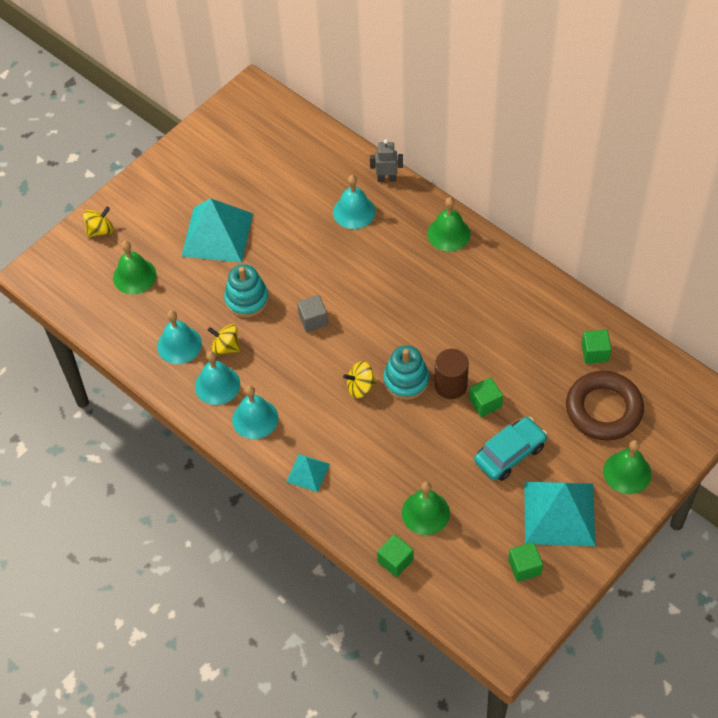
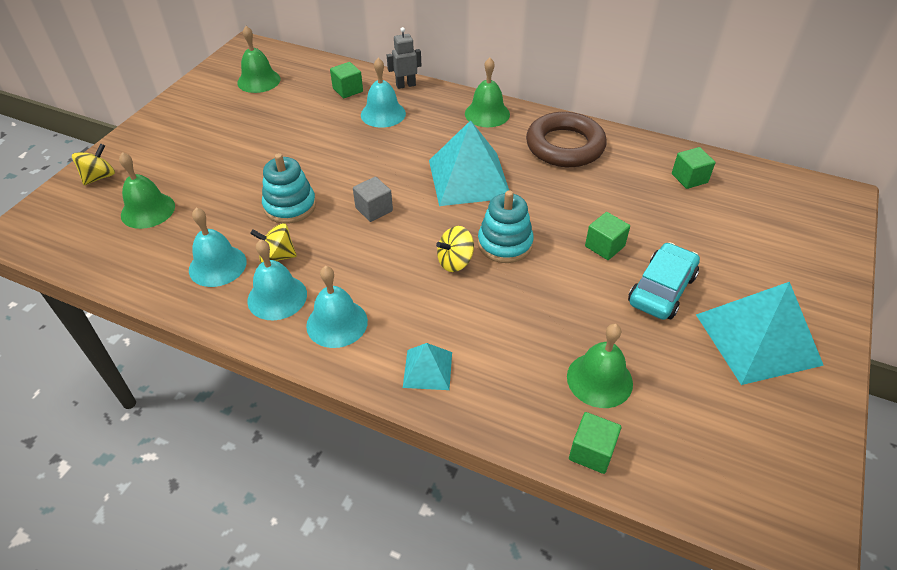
camera: 20 degrees left, 10 degrees down
(217, 234) = (240, 156): turquoise pyramid -> turquoise pyramid (469, 178)
(450, 385) = (557, 238): brown cylinder -> none
(524, 567) = (758, 413): green cube -> green cube (348, 90)
(603, 409) = (733, 224): brown ring -> brown ring (565, 146)
(627, 472) = (800, 278): green bell -> green bell (259, 81)

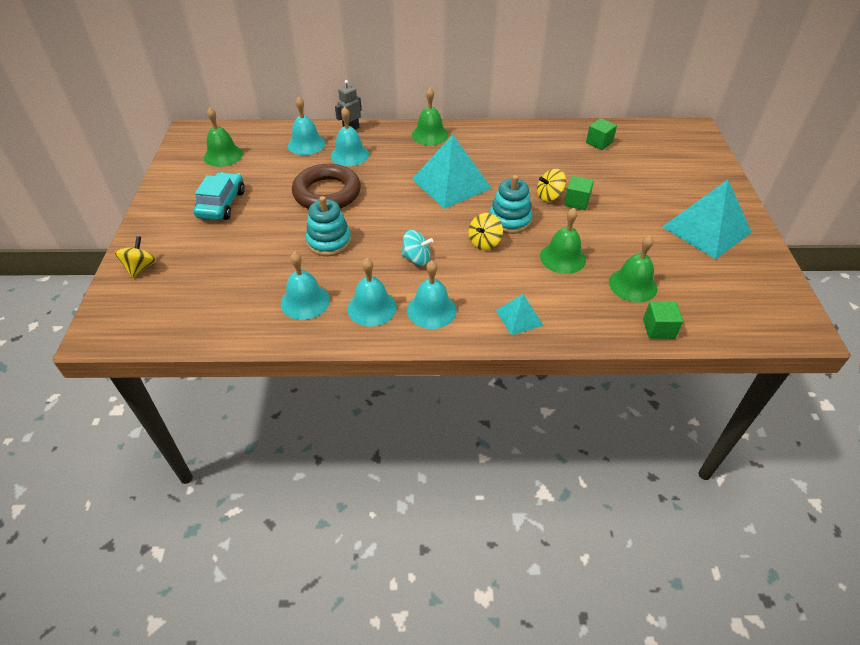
camera: 25 degrees left, 0 degrees up
(148, 210) = (209, 280): green bell -> green bell (563, 258)
(277, 256) = (348, 280): yellow spinning top -> yellow spinning top (549, 196)
(348, 90) = (306, 144): green cube -> turquoise bell
(365, 256) = (416, 259): none -> turquoise spinning top
(374, 209) = (397, 225): grey cube -> none
(565, 146) = (502, 143): brown ring -> brown ring (327, 193)
(661, 289) = (631, 218): turquoise car -> turquoise car (221, 204)

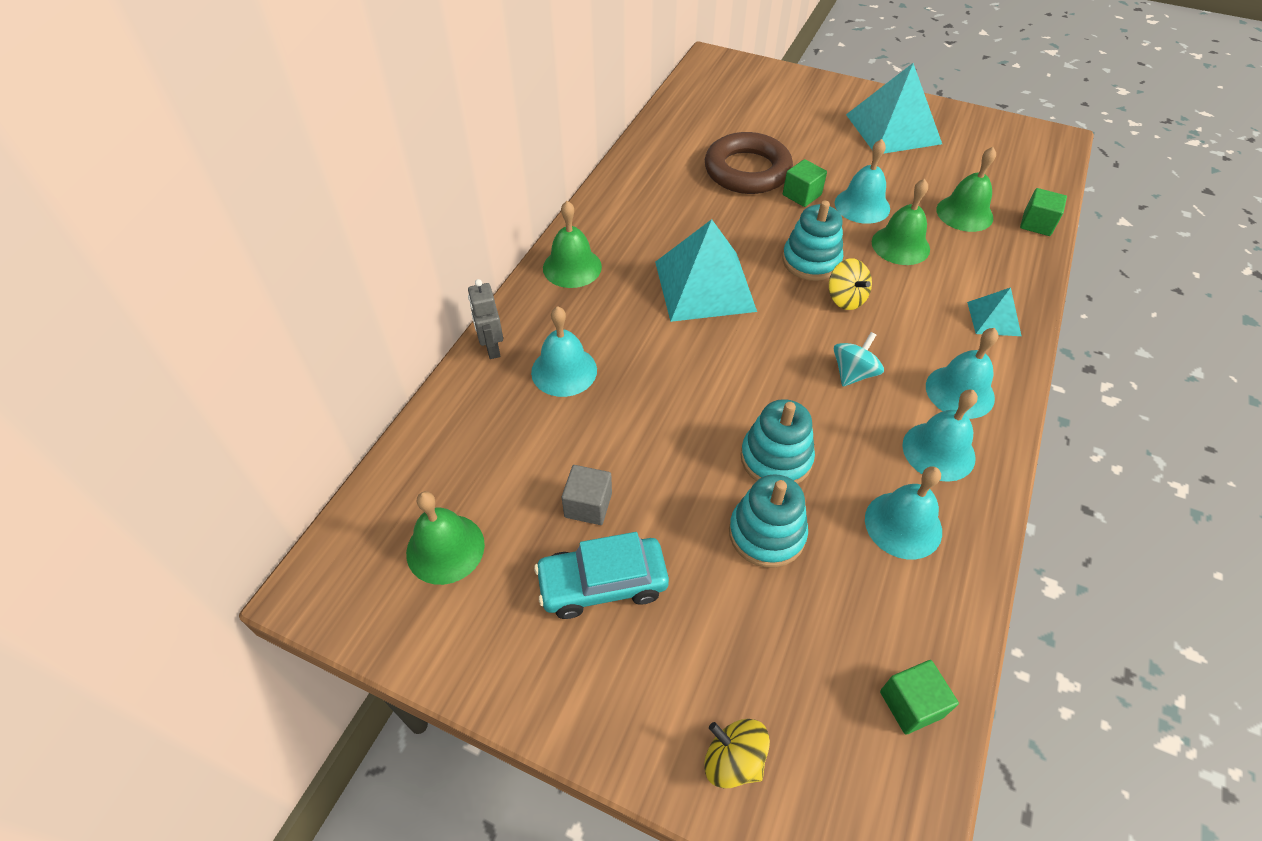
camera: 65 degrees left, 5 degrees up
(221, 204) = (602, 584): turquoise car -> turquoise car turned 45 degrees counterclockwise
(266, 187) = (588, 505): none -> grey cube
(274, 250) = (766, 533): none -> turquoise stacking toy
(306, 144) = (495, 416): turquoise bell -> turquoise bell (862, 205)
(327, 193) = (651, 427): brown ring -> brown ring (747, 171)
(549, 196) = (779, 211): yellow spinning top -> none
(599, 143) = (694, 132): green cube -> green cube (911, 704)

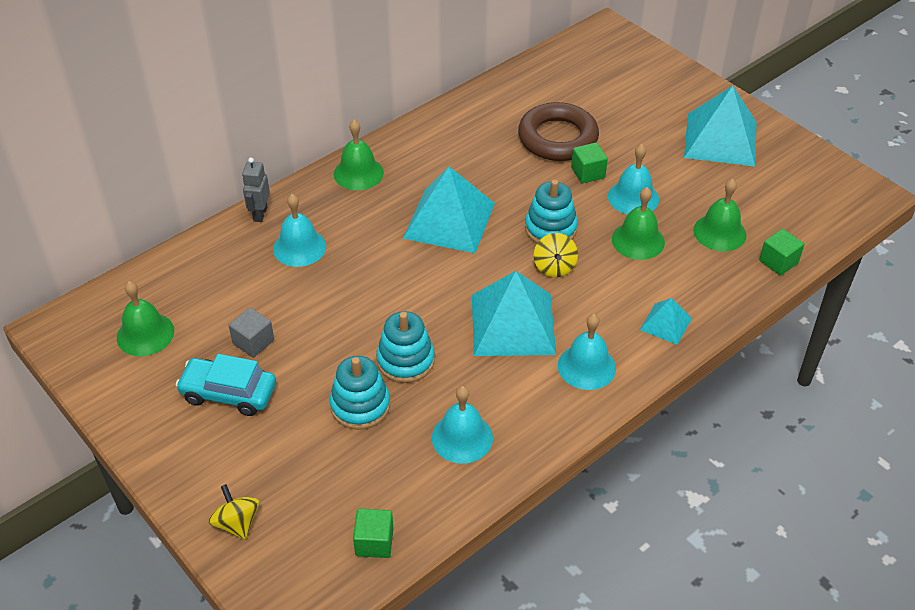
camera: 25 degrees right, 5 degrees down
(853, 373) = (513, 324): turquoise spinning top -> turquoise pyramid
(938, 451) = (532, 400): turquoise bell -> none

